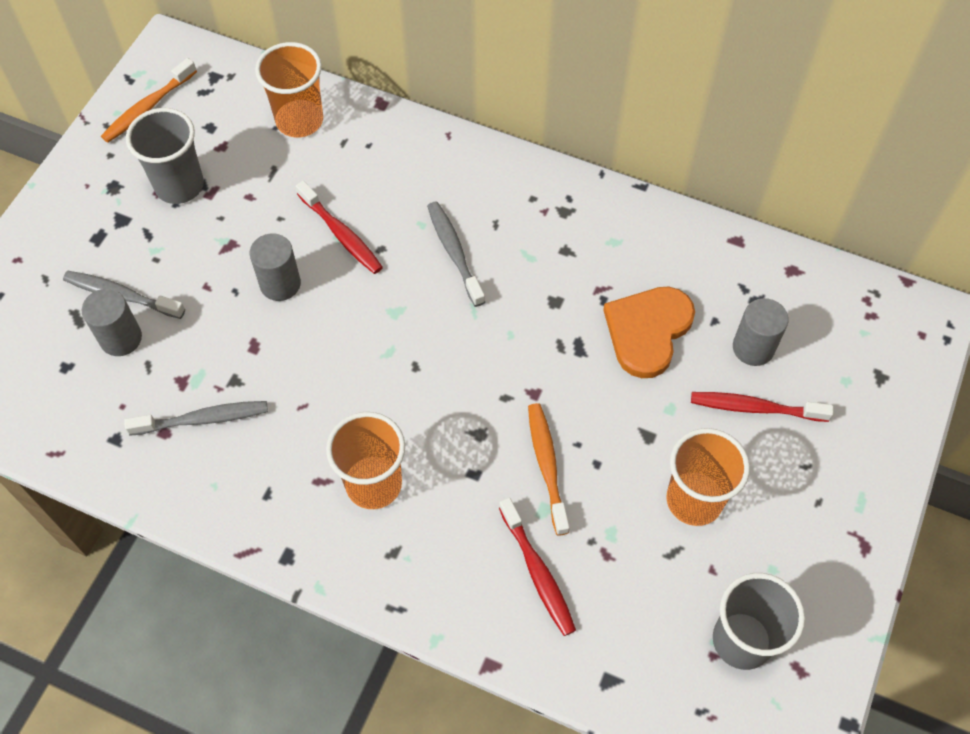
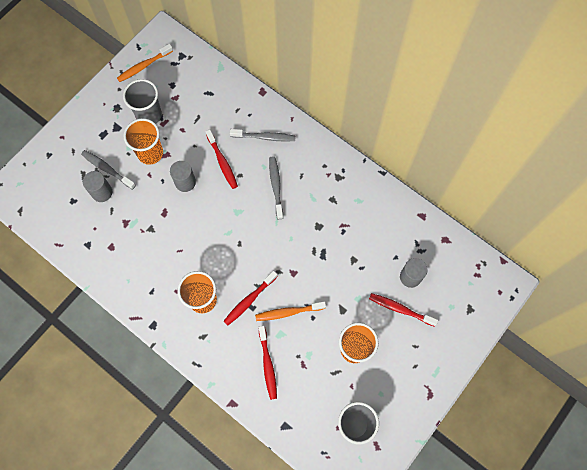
camera: 15 degrees right, 10 degrees up
(203, 419) = (131, 245): grey toothbrush -> grey toothbrush (265, 137)
(299, 121) = (218, 92): orange cup -> orange cup (150, 153)
(465, 462) = (249, 300): none -> red toothbrush
(547, 465) = (288, 312): orange toothbrush -> orange toothbrush turned 105 degrees counterclockwise
(648, 331) = (360, 254): orange heart -> none

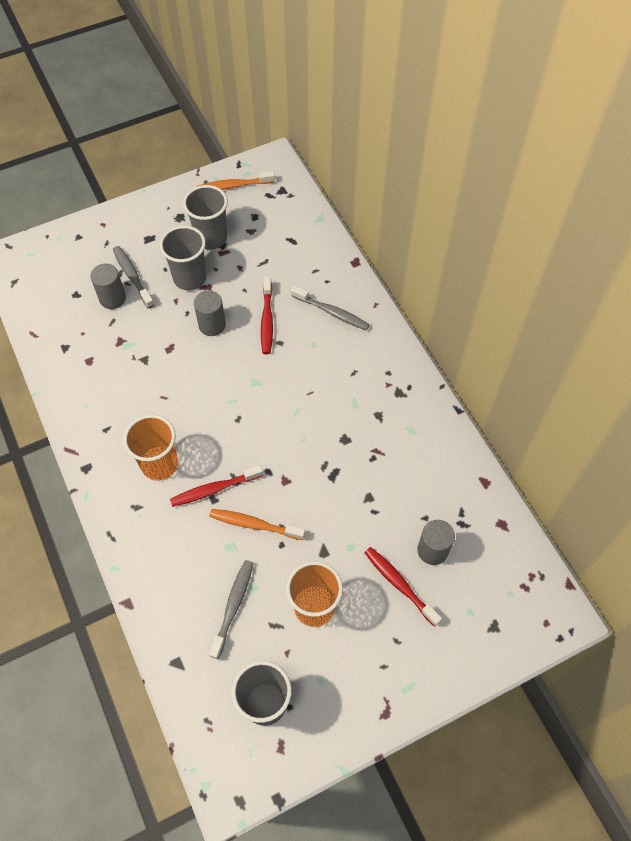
camera: 25 degrees right, 10 degrees down
(150, 153) = (190, 278): orange cup -> grey cup
(268, 365) = (195, 576): red toothbrush -> none
(276, 186) = (316, 372): grey toothbrush -> grey toothbrush (233, 606)

